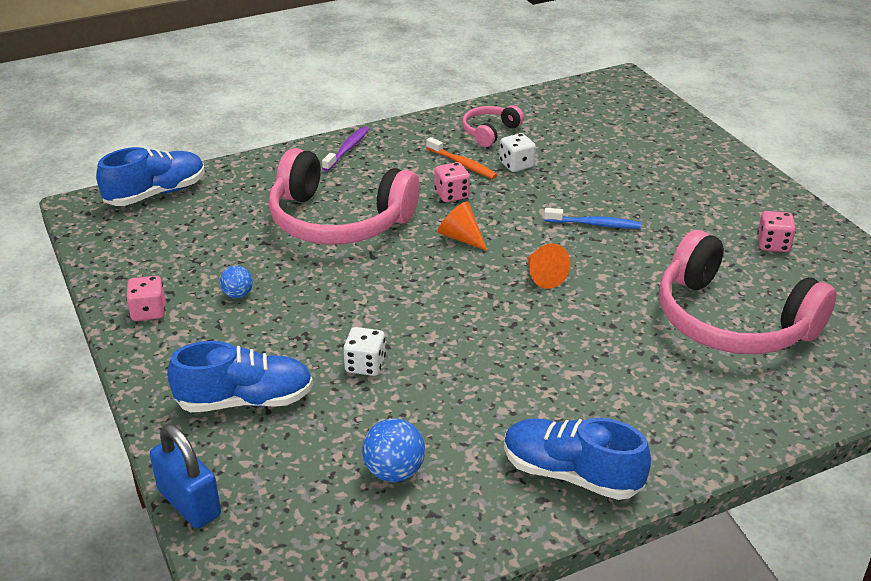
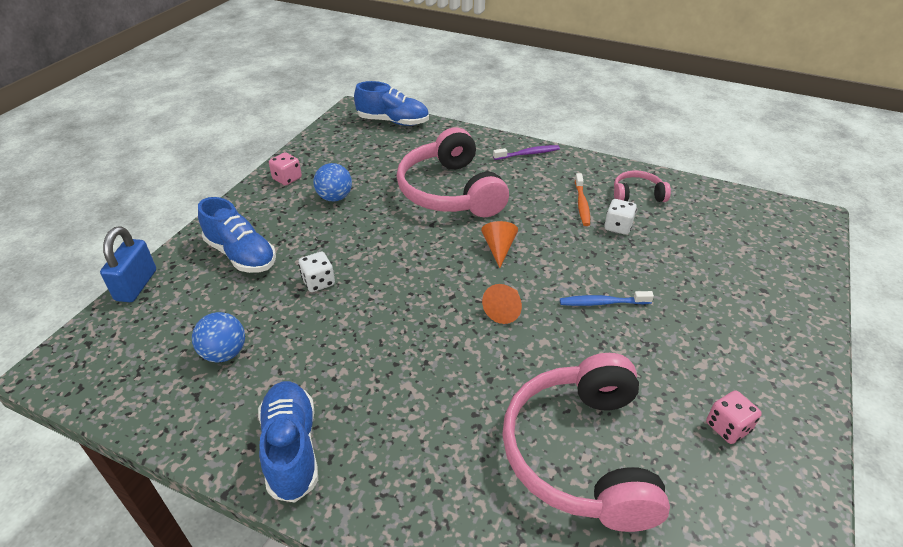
camera: 50 degrees right, 5 degrees up
(238, 294) = (335, 197): blue ball -> blue ball, size x1.59
(451, 195) = (540, 218): pink dice -> none
(594, 224) = (602, 303): blue toothbrush -> blue toothbrush turned 120 degrees clockwise

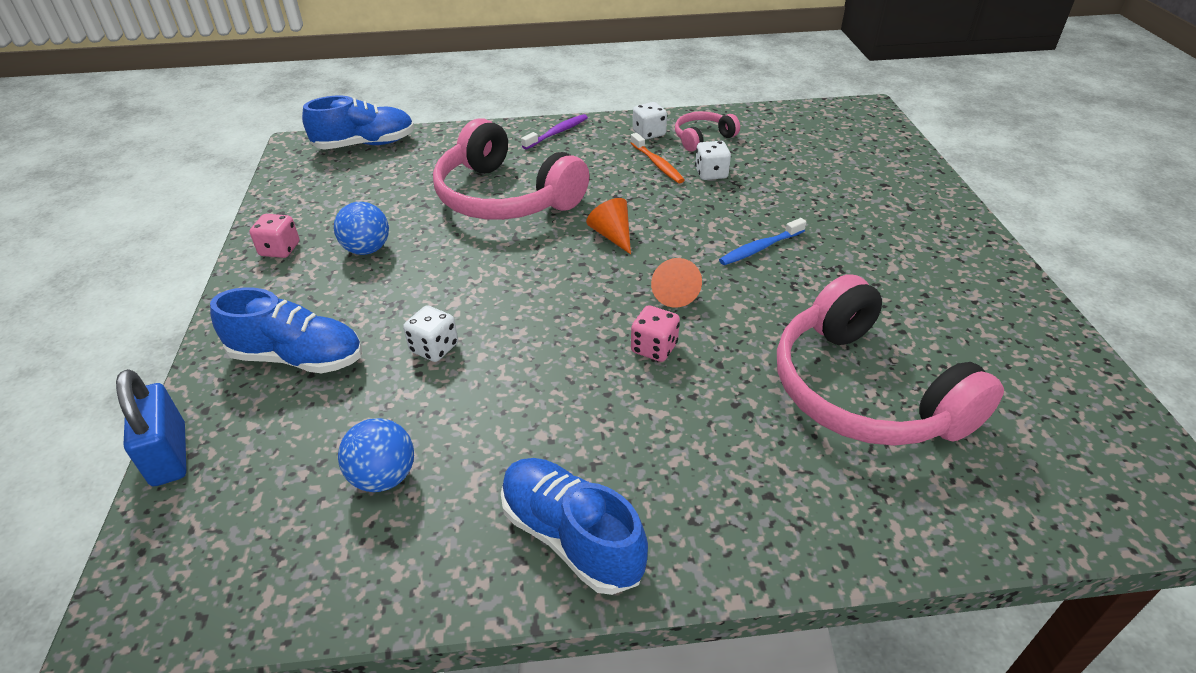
camera: 30 degrees left, 0 degrees up
(597, 176) = (649, 133): none -> white dice
(727, 427) = (958, 310): pink dice -> pink dice (654, 348)

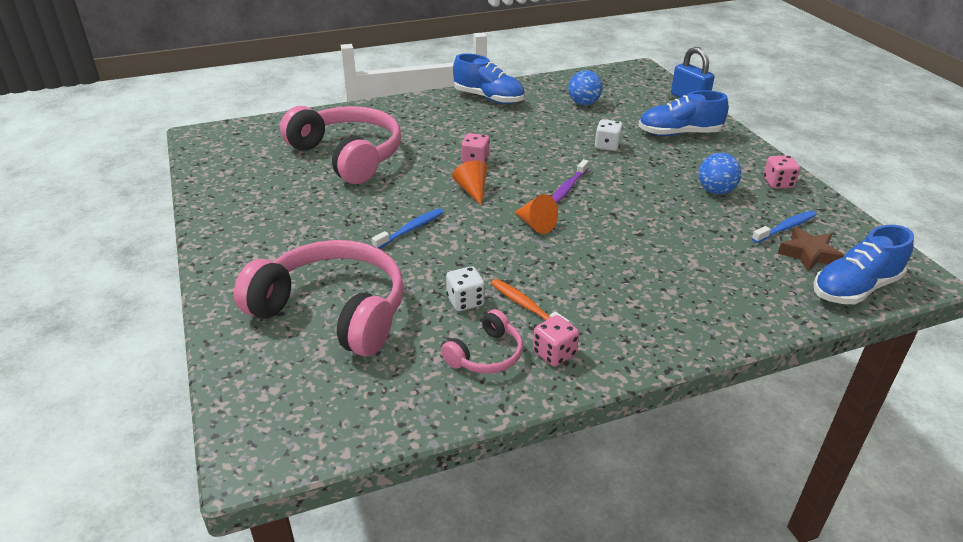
camera: 165 degrees right, 5 degrees down
(349, 198) = (785, 228): none -> blue toothbrush
(363, 173) = (809, 254): none -> brown star
(505, 197) = (651, 247): pink headphones -> pink headphones (332, 311)
(557, 133) = (664, 338): purple toothbrush -> purple toothbrush (568, 188)
(649, 133) = (554, 353): white dice -> pink dice

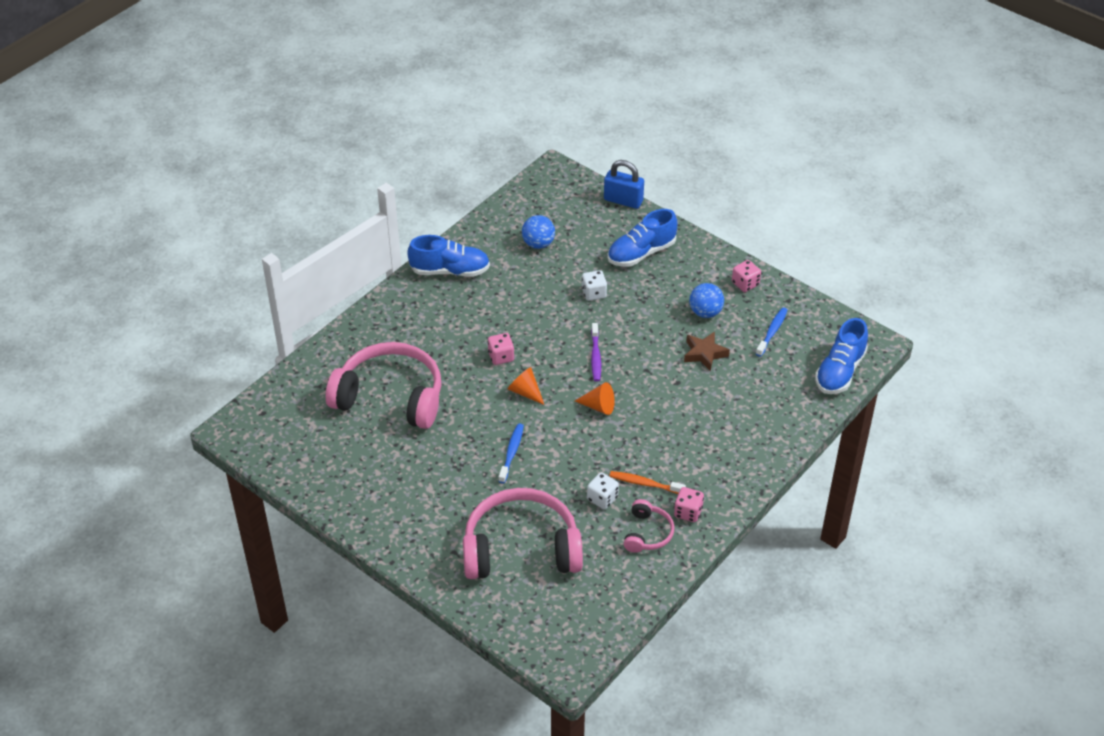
camera: 30 degrees left, 10 degrees up
(809, 254) = (798, 352): brown star -> brown star (704, 354)

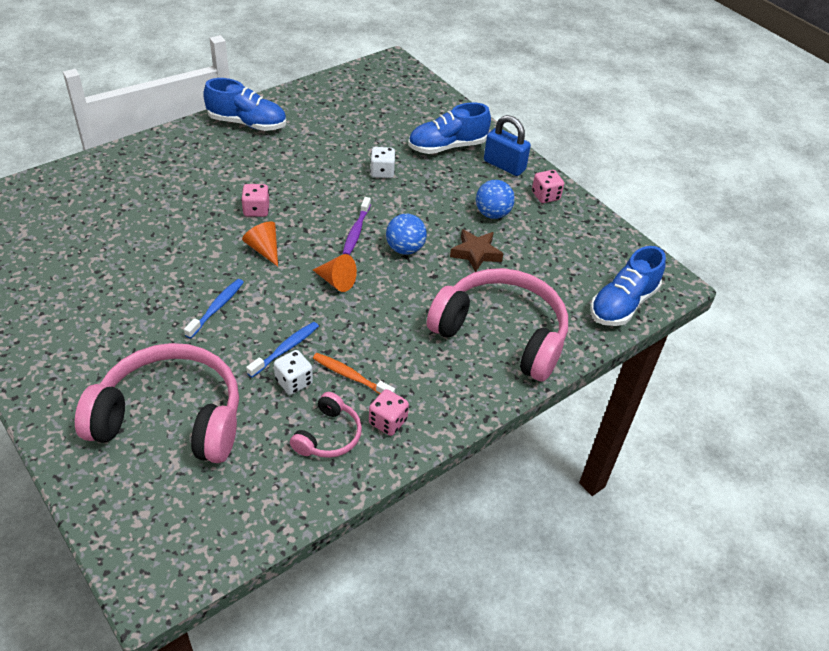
camera: 10 degrees right, 0 degrees up
(390, 397) = (120, 223): pink headphones -> pink headphones (501, 334)
(538, 244) = (347, 118): blue ball -> blue ball (405, 249)
(623, 200) = (448, 99): blue padlock -> blue padlock (504, 165)
(772, 332) = (559, 247): blue toothbrush -> blue toothbrush (285, 349)

